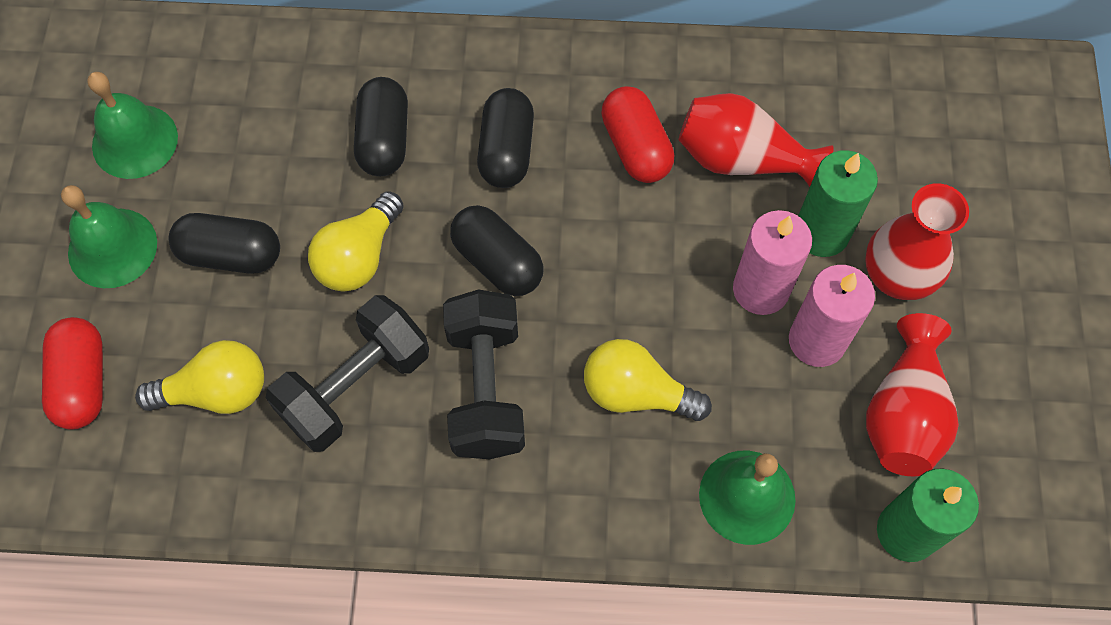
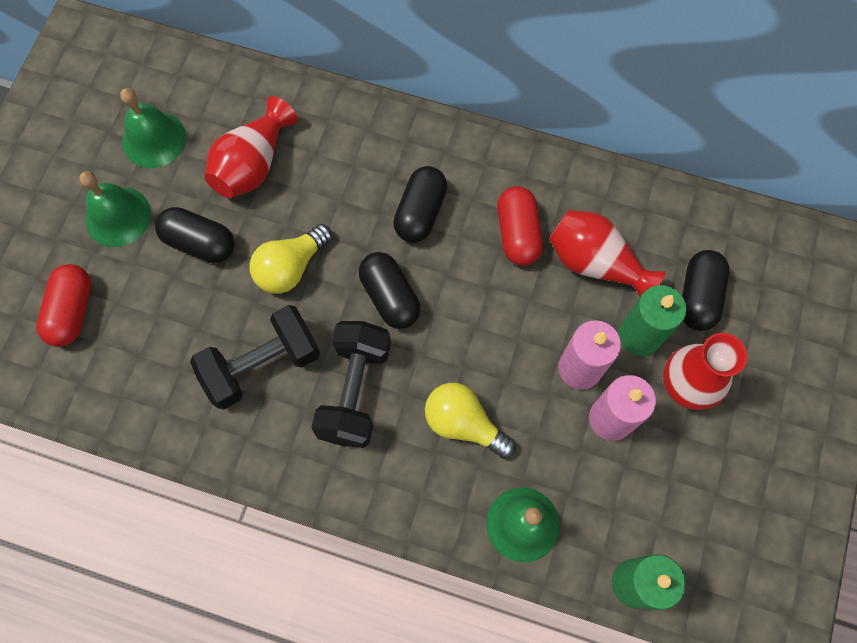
camera: 15 degrees right, 5 degrees up
(216, 391) = (163, 343): yellow light bulb -> none
(384, 139) = (333, 181): black capsule -> black capsule (698, 296)
(903, 414) = (659, 492): red vase -> red vase (253, 164)

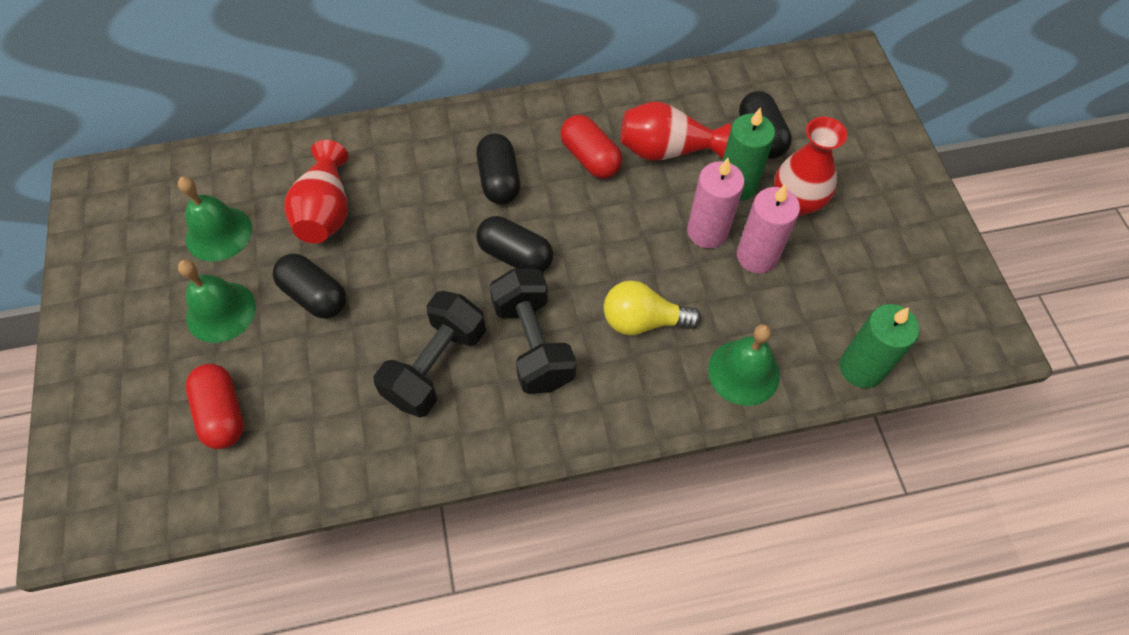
camera: 30 degrees left, 10 degrees down
(199, 242) = (314, 295): black capsule -> black capsule turned 45 degrees clockwise
(290, 267) = (412, 275): yellow light bulb -> none

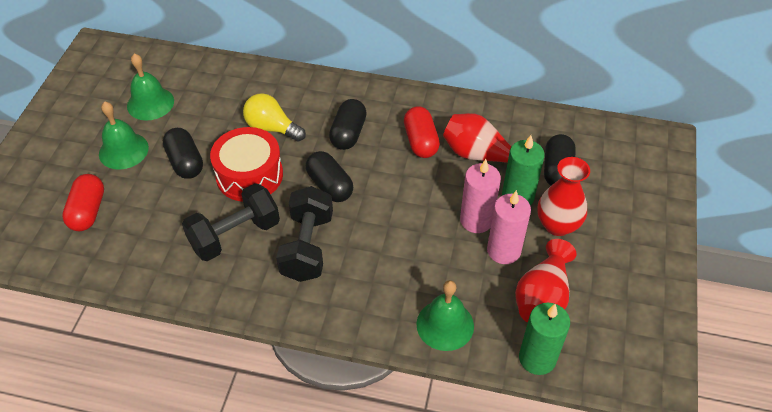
camera: 25 degrees right, 10 degrees down
(326, 211) = (223, 113): red vase -> red vase (542, 297)
(408, 280) = (249, 175): none -> red drum
(643, 321) = (392, 262): yellow light bulb -> yellow light bulb (272, 128)

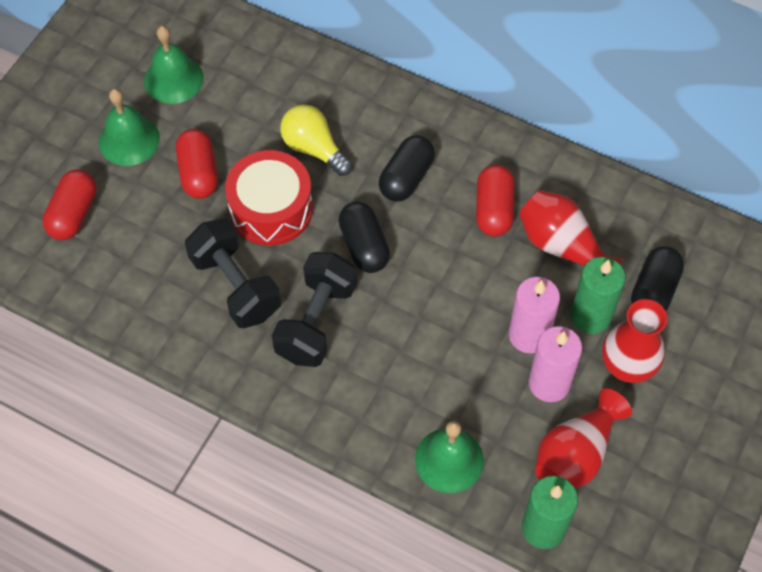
camera: 15 degrees right, 10 degrees up
(185, 162) = (198, 173): black capsule -> red capsule
(235, 235) = (235, 286): black dumbbell -> black dumbbell turned 75 degrees clockwise

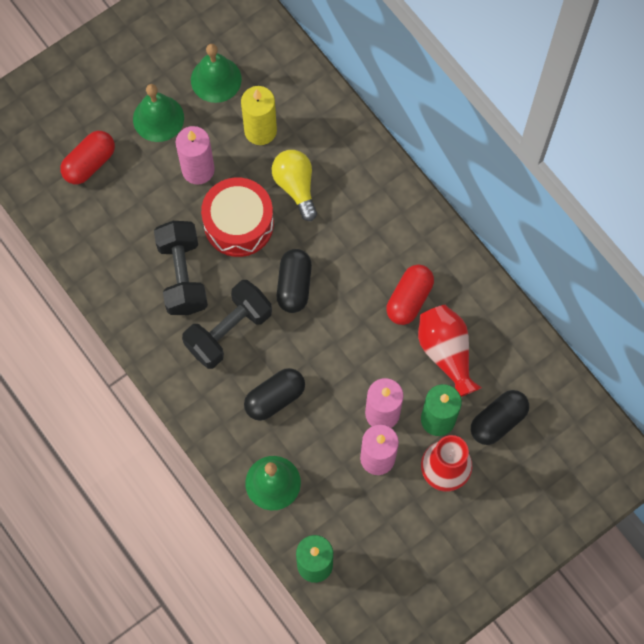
camera: 25 degrees right, 10 degrees up
(198, 173) = (198, 170): red capsule -> pink candle
(247, 110) = (260, 131): none -> yellow candle
(406, 178) = (355, 243): black capsule -> black capsule (275, 398)
(575, 455) = (367, 521): red vase -> none

